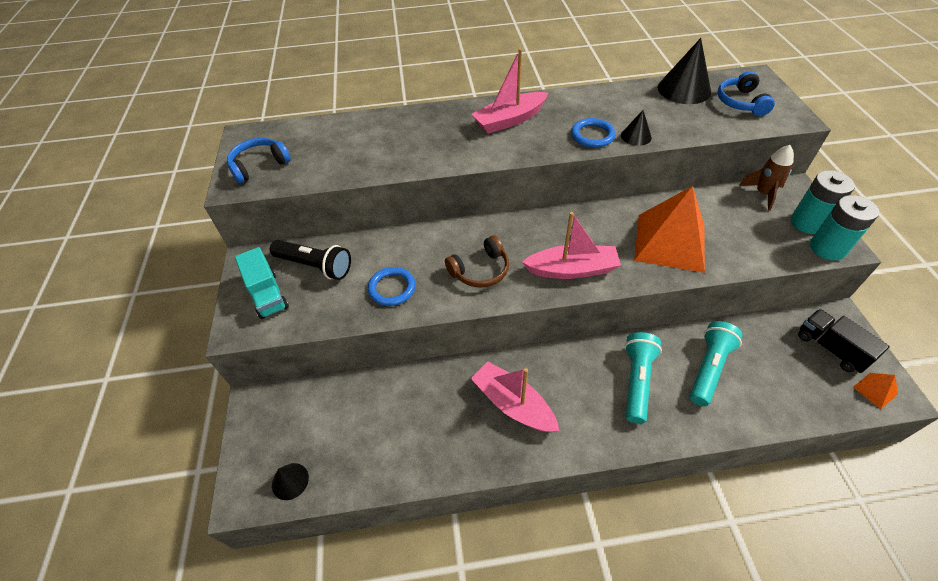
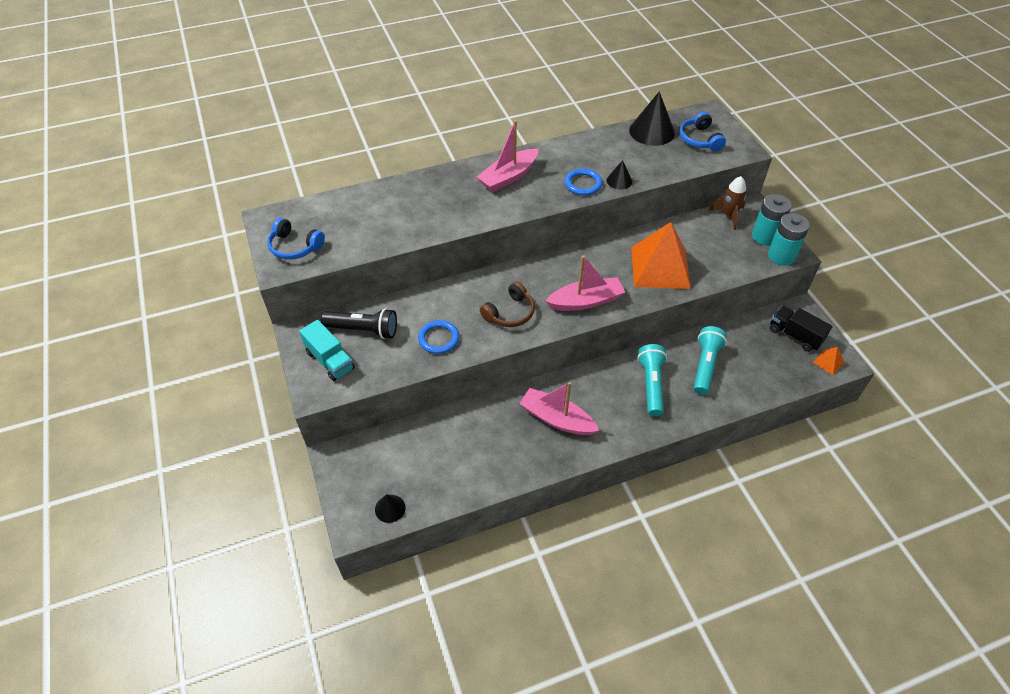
camera: 15 degrees left, 0 degrees up
(259, 165) = (295, 246): blue headphones -> blue headphones turned 105 degrees counterclockwise

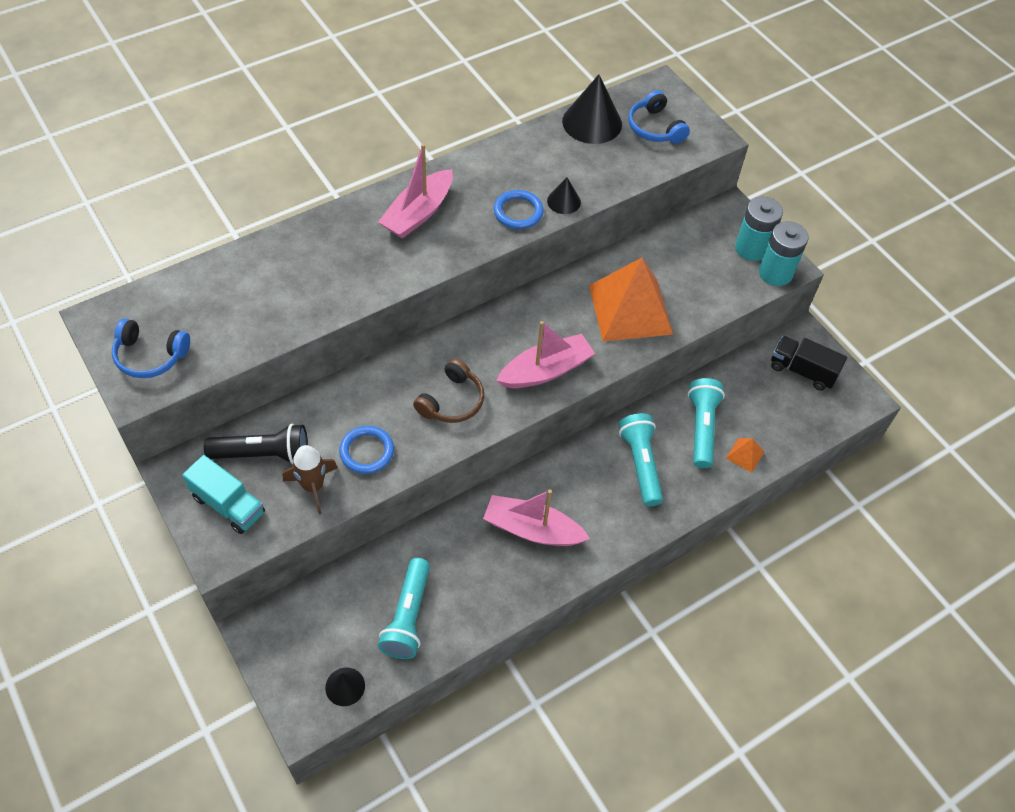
camera: 15 degrees left, 5 degrees up
(448, 466) = (408, 616): none -> turquoise flashlight
(728, 215) = (702, 224): brown rocket -> brown rocket (313, 486)
(828, 362) = (846, 400): orange pyramid -> orange pyramid (745, 455)

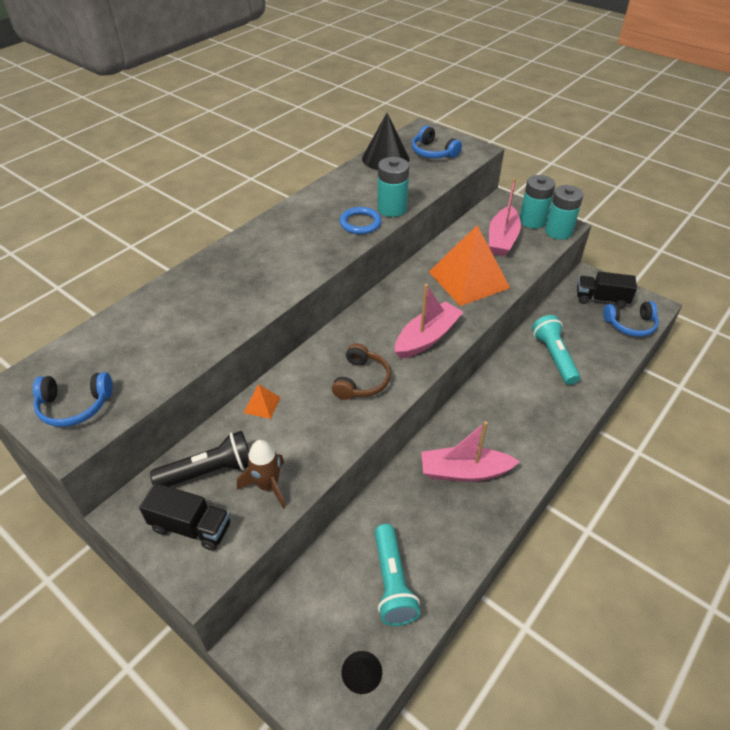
camera: 15 degrees left, 10 degrees down
(228, 505) = (191, 527): turquoise truck -> black truck
(367, 451) = (305, 441): blue ring -> none
(418, 213) = (280, 241): pink boat -> pink boat (502, 239)
(564, 201) = (392, 209): black cone -> turquoise battery
(640, 464) = (523, 395): turquoise flashlight -> none
(745, 455) = (596, 366): orange pyramid -> orange pyramid (262, 405)
(818, 414) = (630, 324): none -> blue headphones

